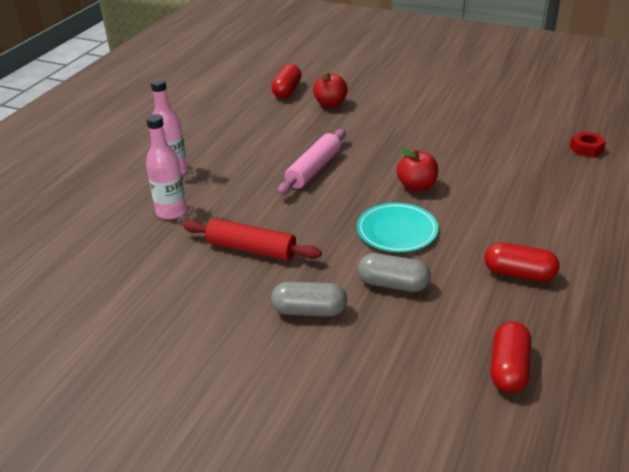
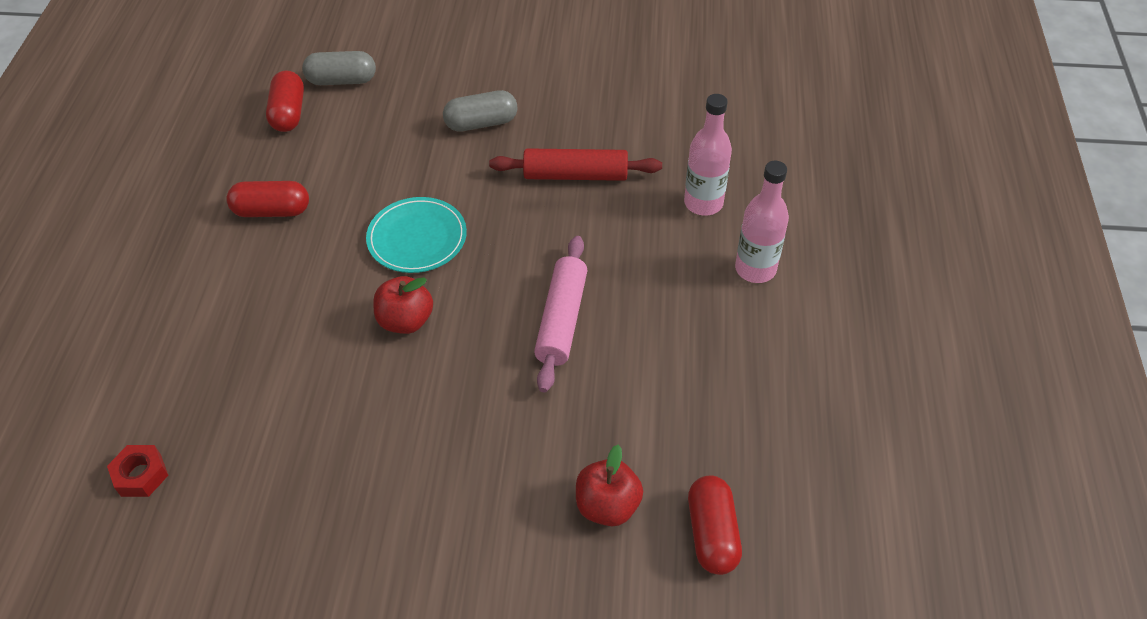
camera: 160 degrees right, 15 degrees up
(393, 284) = (406, 168): grey capsule -> grey capsule (342, 80)

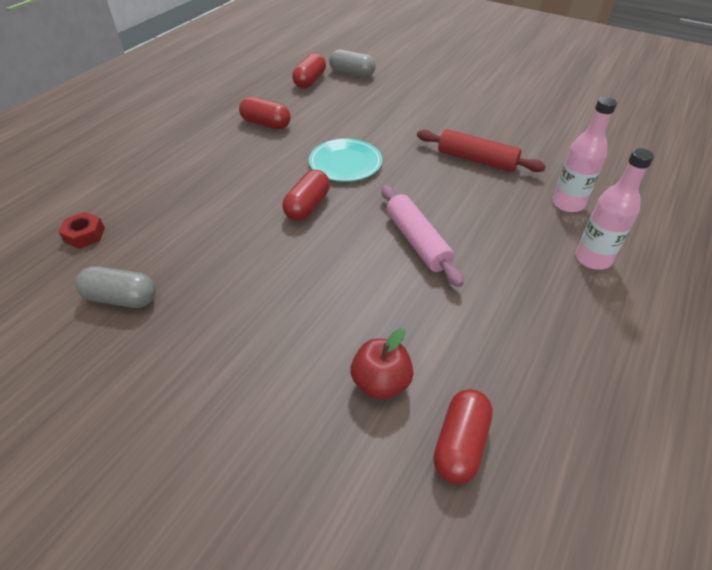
camera: 25 degrees right, 5 degrees down
(406, 321) = (307, 206): red apple -> red capsule
(481, 123) = (427, 115): grey capsule -> grey capsule (121, 298)
(562, 320) = (417, 241): pink rolling pin -> pink rolling pin turned 60 degrees counterclockwise

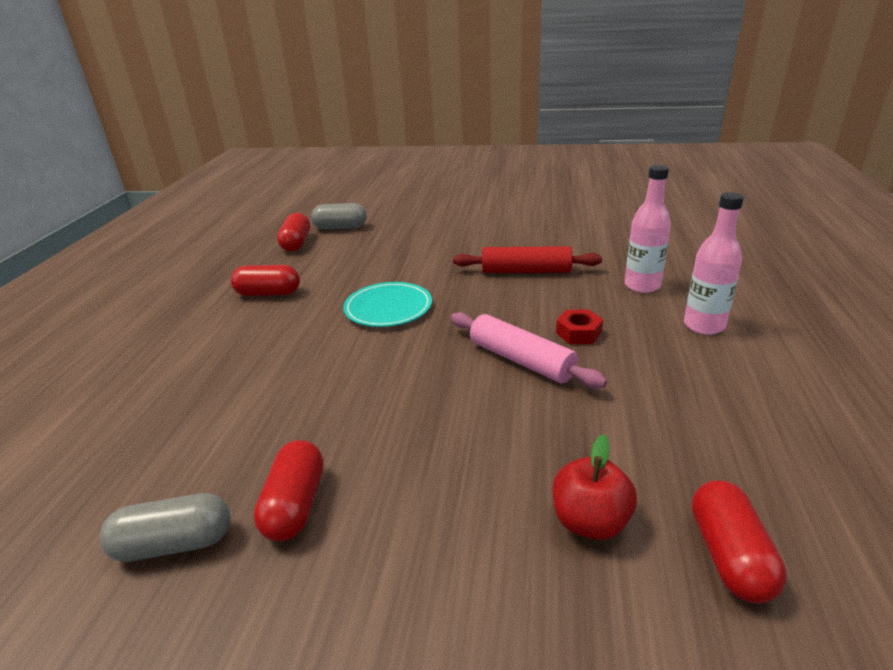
camera: 20 degrees left, 15 degrees down
(85, 235) = (74, 480): red nut -> red nut (578, 333)
(307, 206) = (371, 361): red capsule -> red capsule (295, 505)

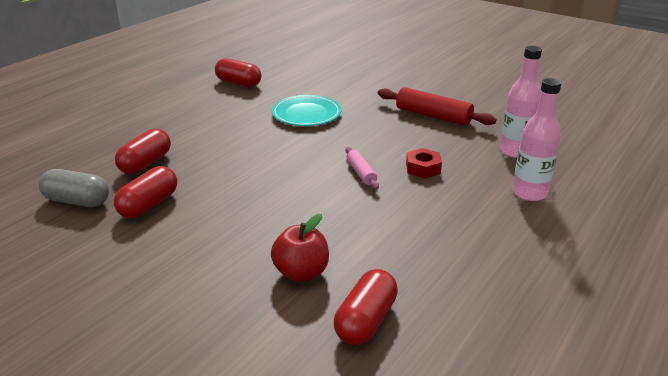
camera: 25 degrees right, 0 degrees up
(296, 243) = (287, 53): red capsule -> red capsule (146, 163)
(340, 227) = (328, 49): grey capsule -> none
(521, 360) = (361, 173): pink rolling pin -> pink rolling pin, size x0.55

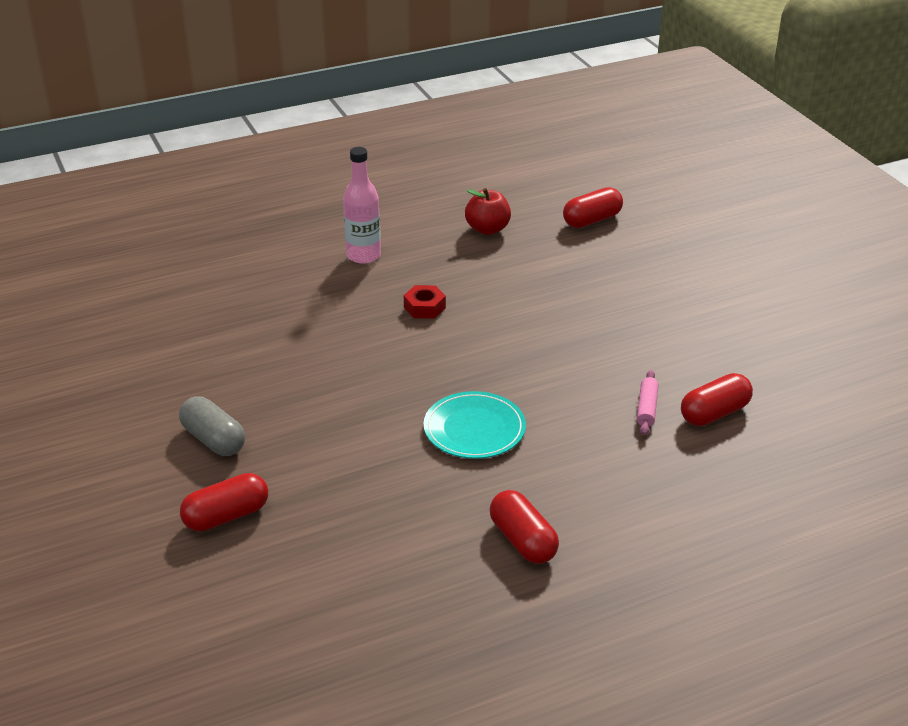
camera: 150 degrees left, 5 degrees up
(77, 201) = (796, 385): grey capsule -> grey capsule (214, 440)
(149, 205) = (722, 356): red capsule -> red capsule (226, 516)
(301, 272) = (614, 258): red apple -> red apple (487, 229)
(361, 173) = (490, 323): pink rolling pin -> pink rolling pin (646, 408)
(433, 116) = (325, 369): red rolling pin -> none
(515, 151) = (310, 295): pink bottle -> none

